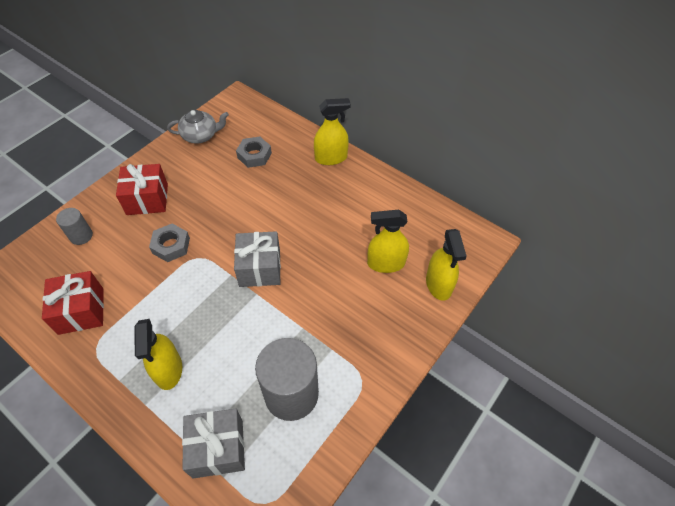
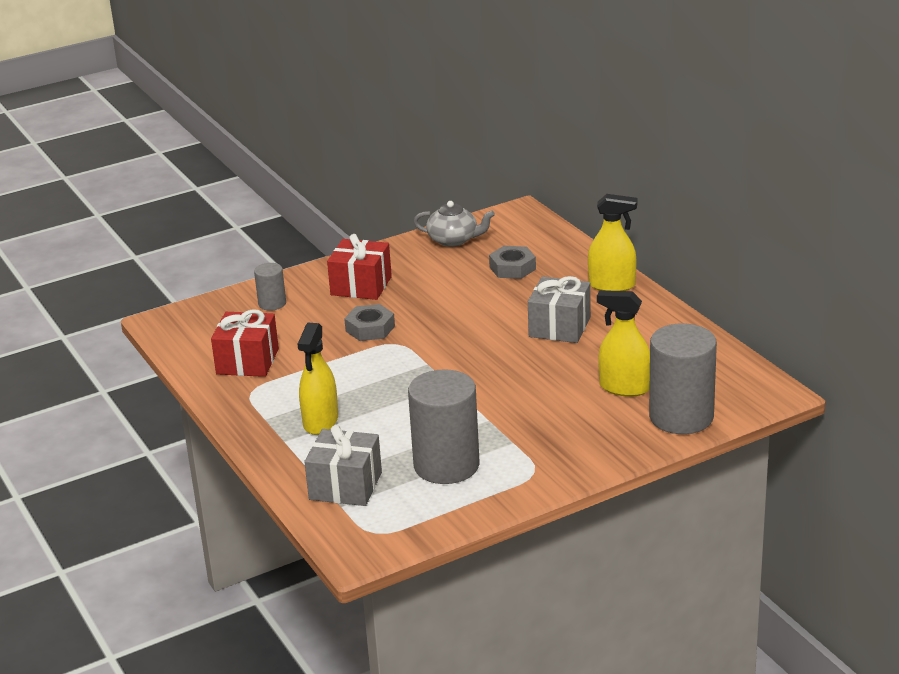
camera: 25 degrees right, 25 degrees down
(260, 268) = (465, 364): grey gift -> grey gift (559, 327)
(438, 284) = (681, 417): yellow spray bottle -> grey cylinder

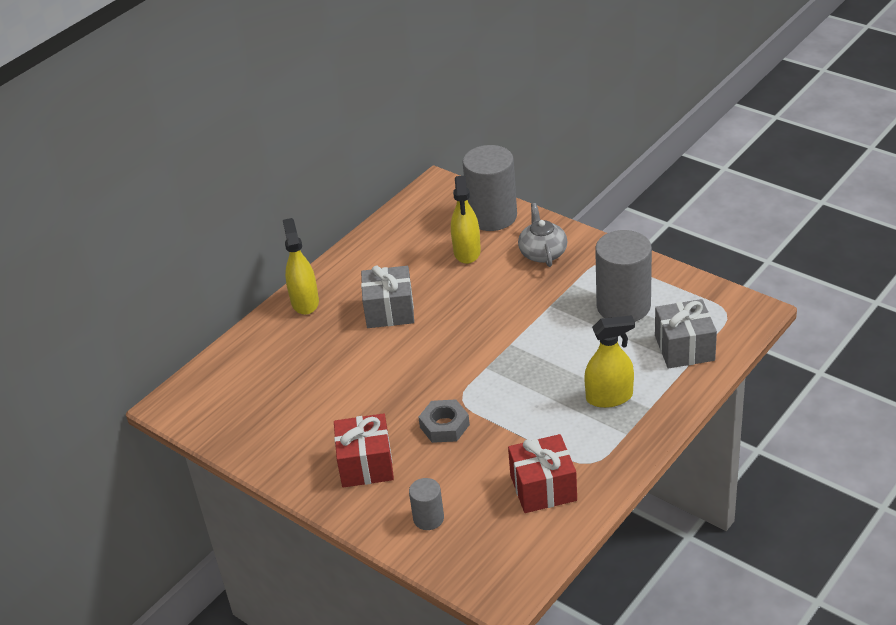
camera: 110 degrees left, 10 degrees up
(453, 240) = (246, 431): grey teapot -> grey teapot (543, 253)
(512, 268) = (293, 371): grey nut -> none

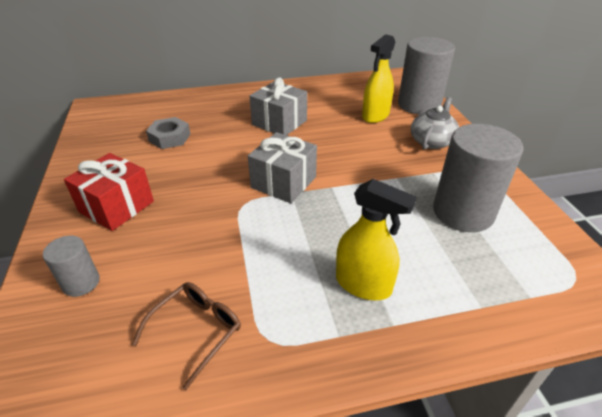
camera: 35 degrees right, 0 degrees up
(305, 302) = (240, 95): yellow spray bottle -> none
(444, 426) = (203, 215): grey nut -> grey nut (170, 138)
(543, 488) = (196, 331): red gift -> brown glasses
(684, 348) = (493, 286): grey gift -> grey gift (283, 182)

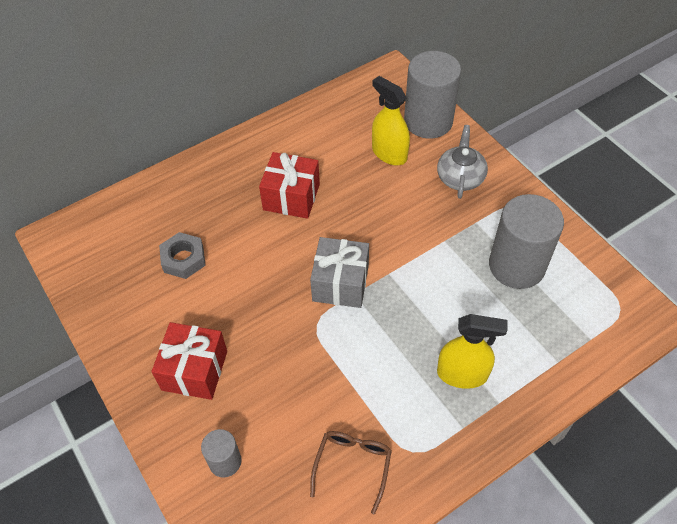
camera: 20 degrees left, 15 degrees up
(279, 123) = (291, 197): grey gift -> red gift
(375, 115) = (389, 153): yellow spray bottle -> yellow spray bottle turned 120 degrees clockwise

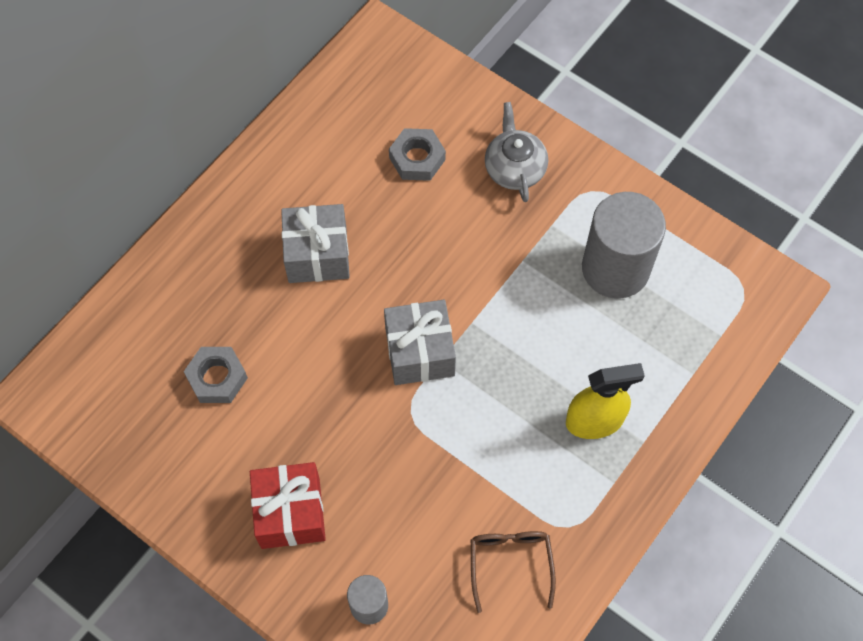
camera: 20 degrees left, 10 degrees up
(291, 197) = (317, 255): red gift -> grey gift
(389, 153) = (417, 159): yellow spray bottle -> grey nut
(428, 121) = (450, 98): grey cylinder -> none

